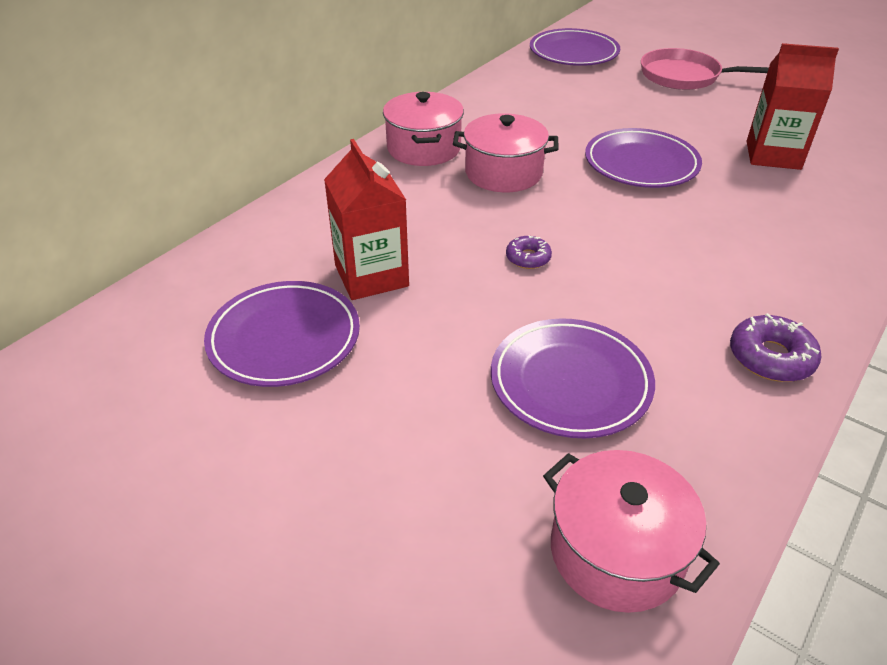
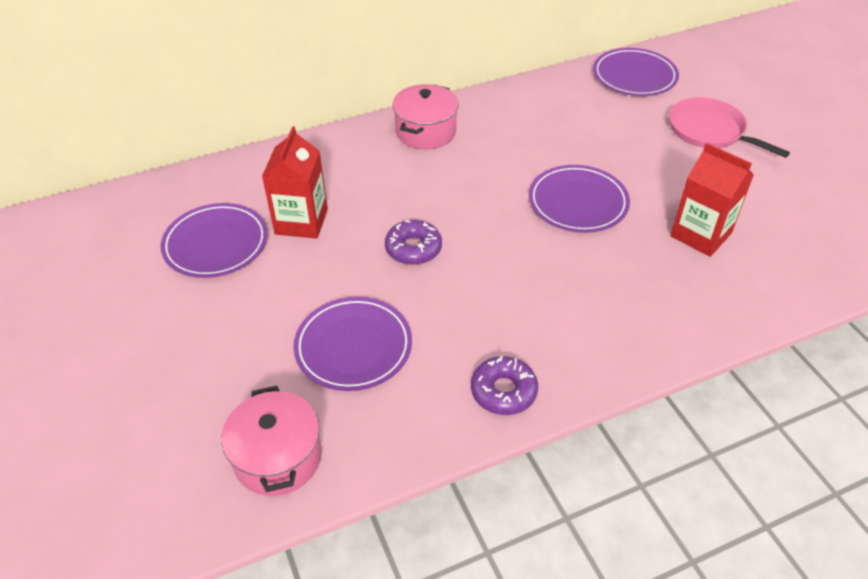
camera: 30 degrees right, 5 degrees up
(503, 173) = (463, 173): pink pot -> none
(528, 258) = (413, 248): purple donut -> purple donut, size x1.60

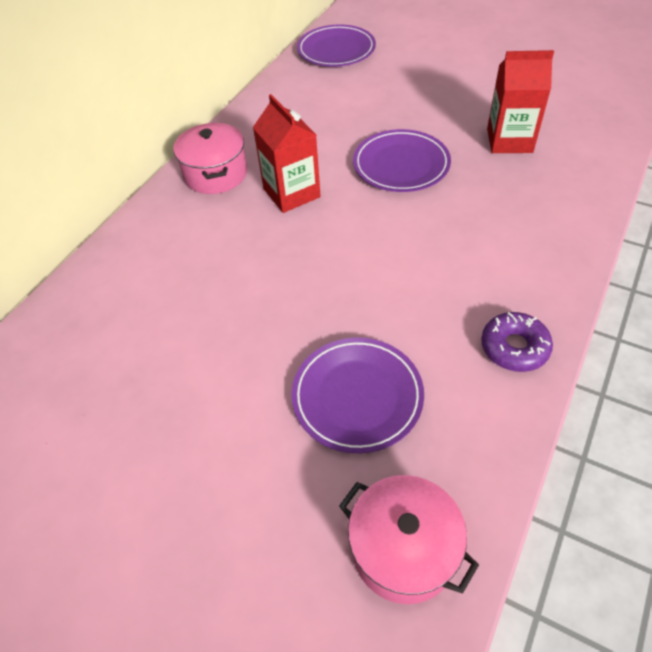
camera: 35 degrees left, 5 degrees up
(216, 244) = (119, 390): purple plate -> none
(301, 221) = (185, 315): red carton -> red carton (291, 193)
(413, 248) = (314, 277): purple donut -> none
(709, 131) = (432, 64): pink pan -> none

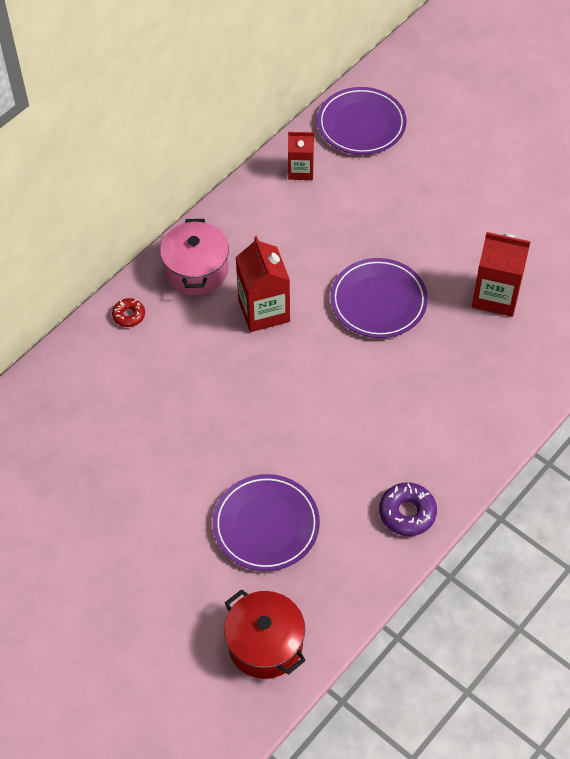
camera: 10 degrees right, 5 degrees up
(154, 223) = (129, 315): none -> red donut
(294, 87) = (300, 170): none -> red carton
(403, 549) = (265, 644): pink pot -> red pot

